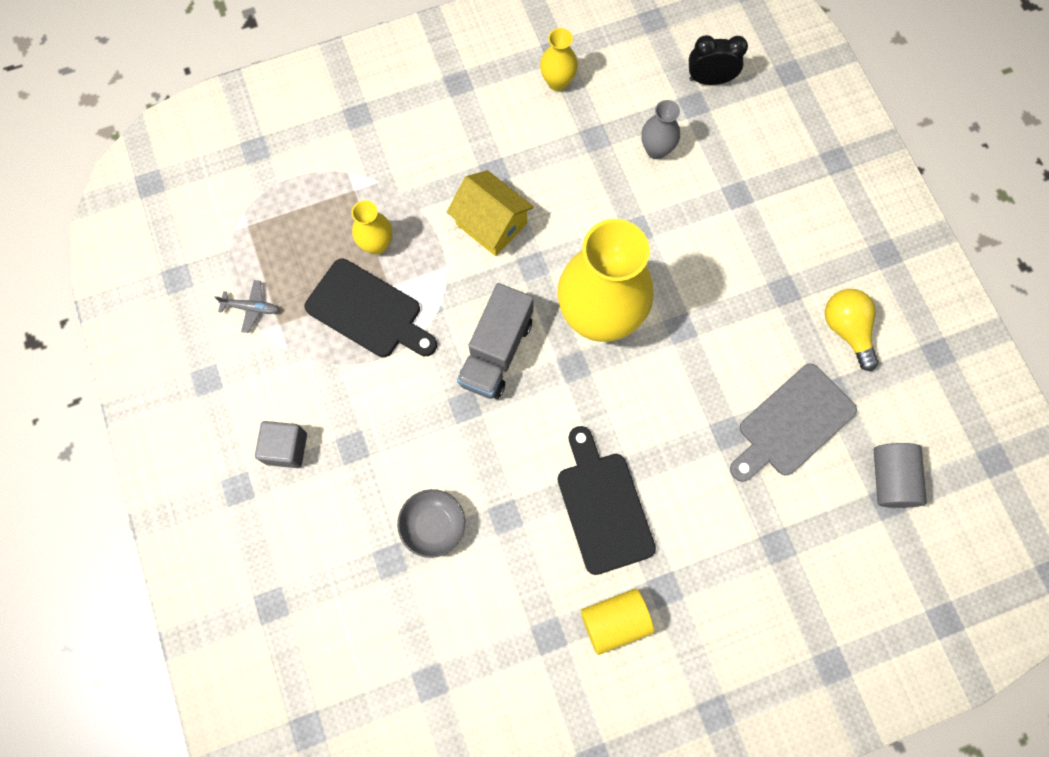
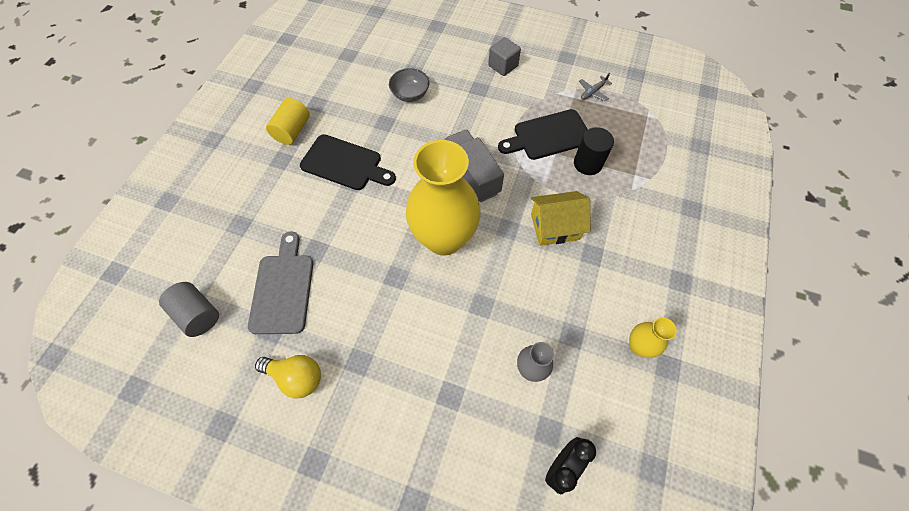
camera: 130 degrees right, 10 degrees down
(377, 244) = (587, 163): yellow vase -> black cylinder

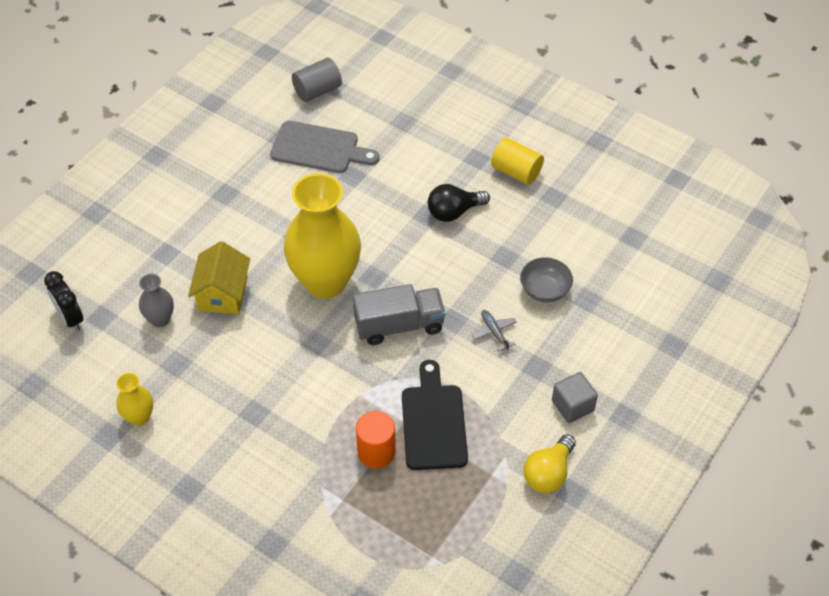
camera: 105 degrees right, 10 degrees down
(296, 377) = (230, 151): yellow light bulb -> yellow light bulb (548, 473)
(345, 163) = (454, 212): black cutting board -> black light bulb
(555, 227) = (301, 387): yellow house -> yellow house (222, 293)
(587, 163) = (376, 452): black cylinder -> orange cylinder
(593, 92) = (495, 502): grey plane -> grey plane (494, 332)

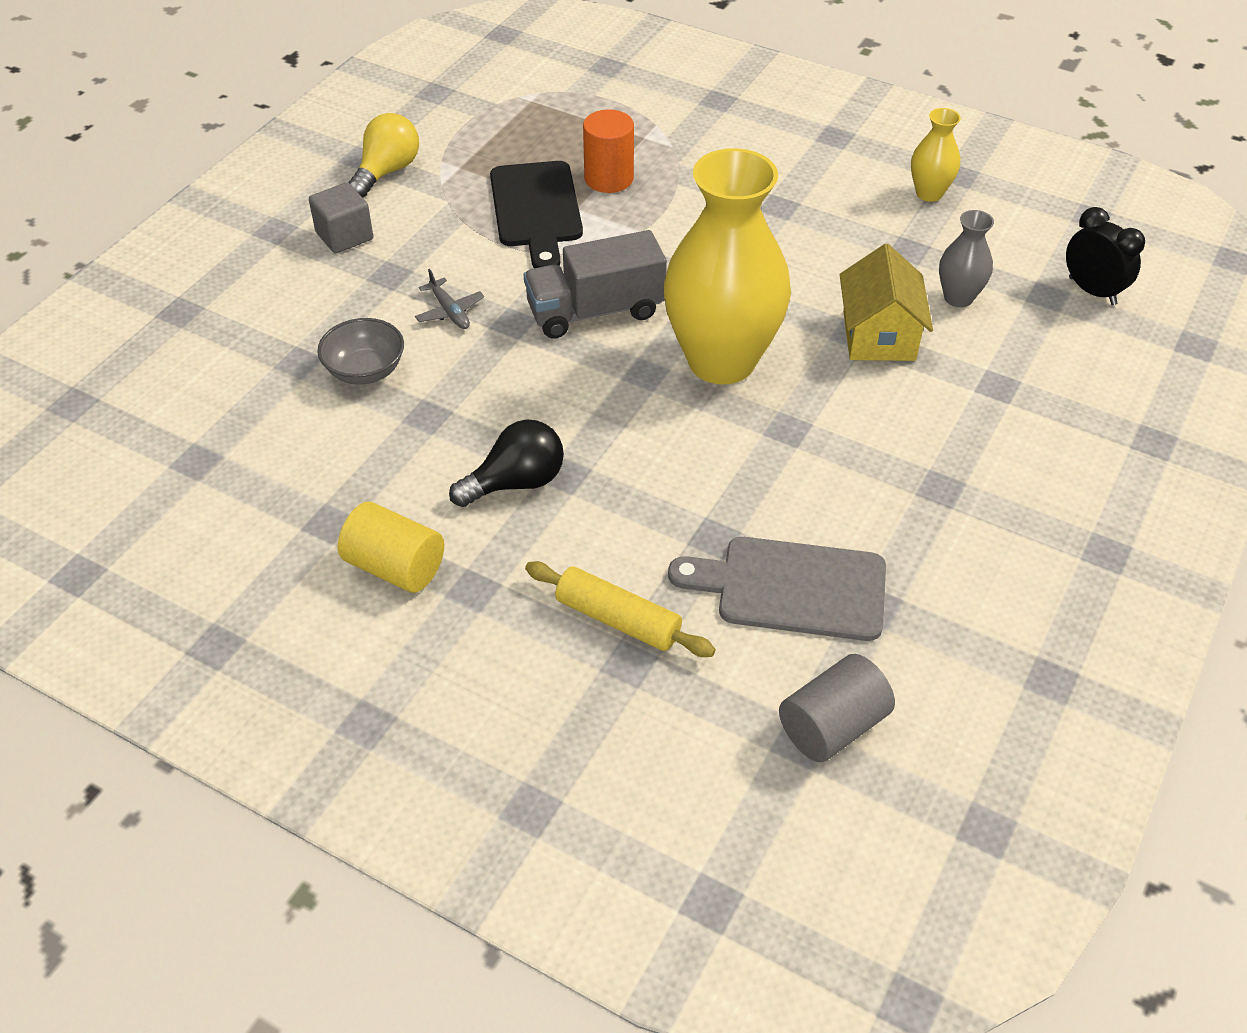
camera: 175 degrees right, 5 degrees down
(406, 140) = (618, 620): none -> yellow rolling pin

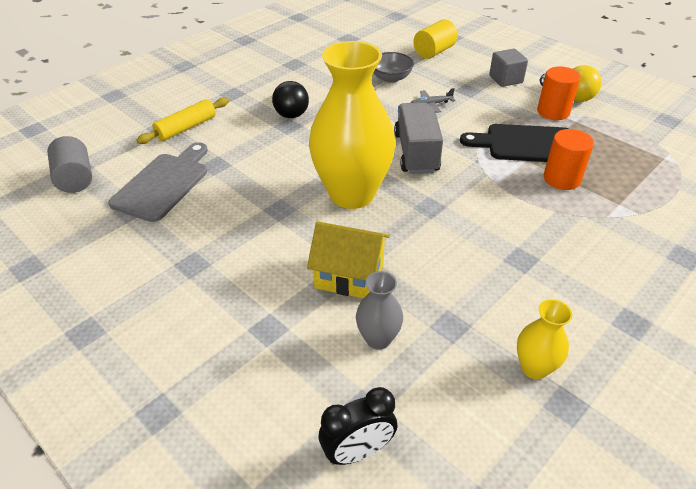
camera: 105 degrees right, 5 degrees down
(395, 567) = (258, 77): yellow cylinder -> yellow cylinder (434, 52)
(439, 187) = (553, 112): none -> orange cylinder

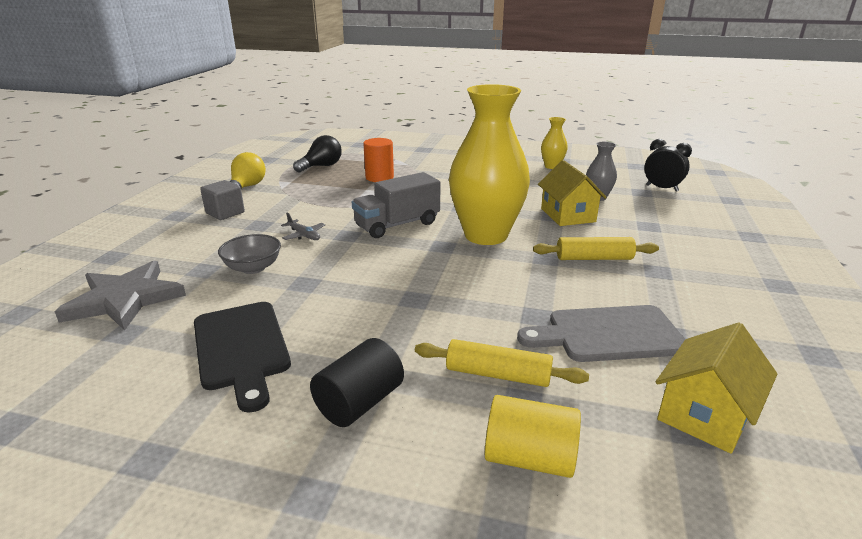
camera: 120 degrees left, 15 degrees down
(75, 178) = (705, 414): grey cylinder -> yellow house
(218, 85) = (359, 402): none -> black cylinder
(250, 237) = (594, 258): none -> yellow rolling pin
(290, 111) = (382, 308): black light bulb -> black light bulb (321, 166)
(386, 39) = (125, 299): none -> grey star
(434, 52) = (164, 258): yellow cylinder -> yellow cylinder (529, 458)
(526, 144) = (343, 191): black cutting board -> black cutting board (242, 348)
(553, 112) = (280, 189): orange cylinder -> none

